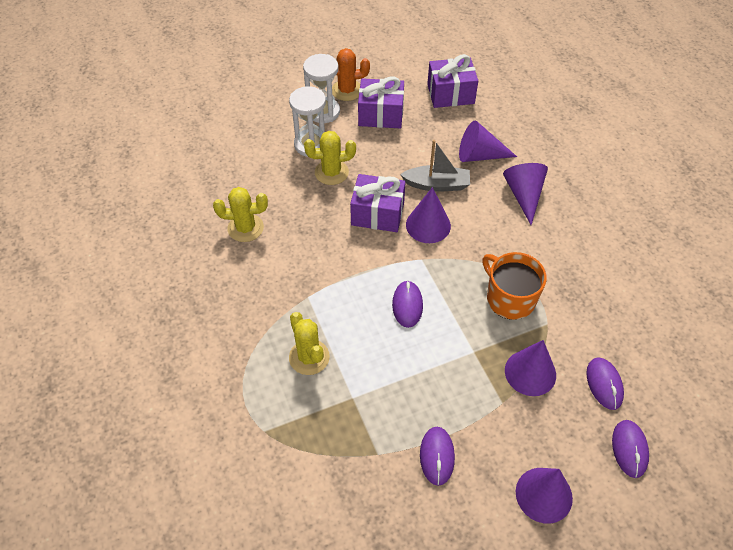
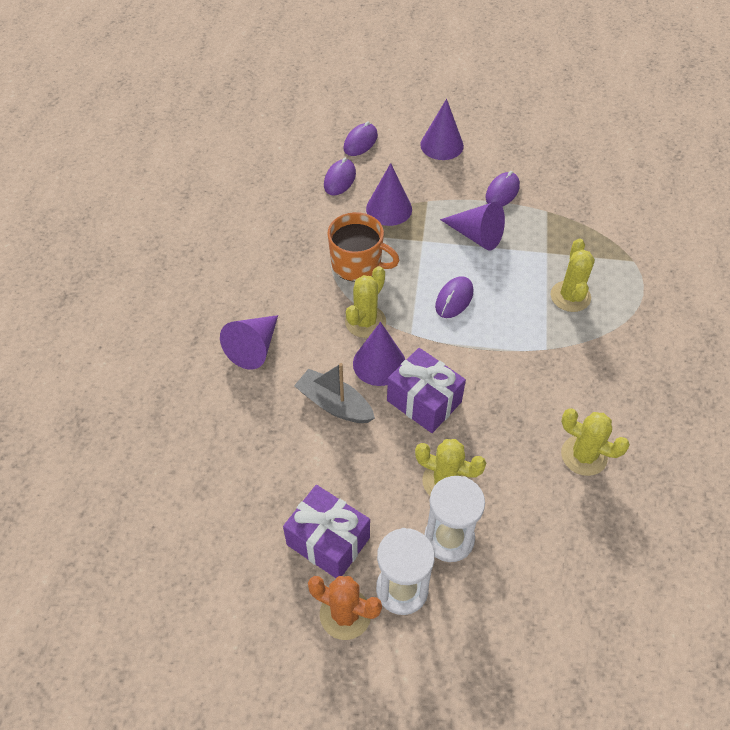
camera: 150 degrees left, 0 degrees up
(450, 94) = (212, 527): purple gift -> none
(462, 251) = (365, 322): none -> yellow cactus
(480, 155) = (257, 417): purple cone -> purple cone (476, 236)
(509, 298) = (357, 264): orange mug -> orange mug turned 60 degrees counterclockwise

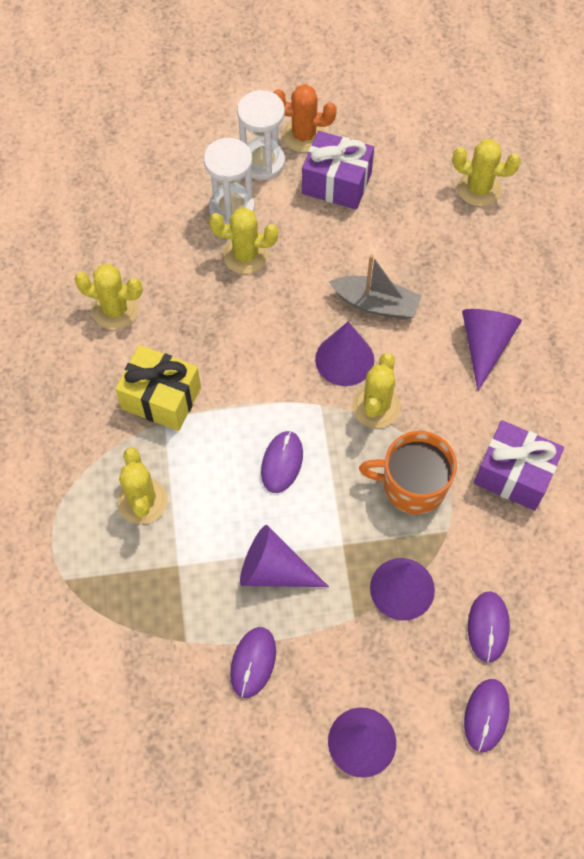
camera: 165 degrees right, 10 degrees up
(183, 497) = (479, 188): none -> yellow cactus
(424, 401) = (285, 328): purple gift -> purple gift (514, 474)
(547, 367) = (161, 398): none -> yellow gift

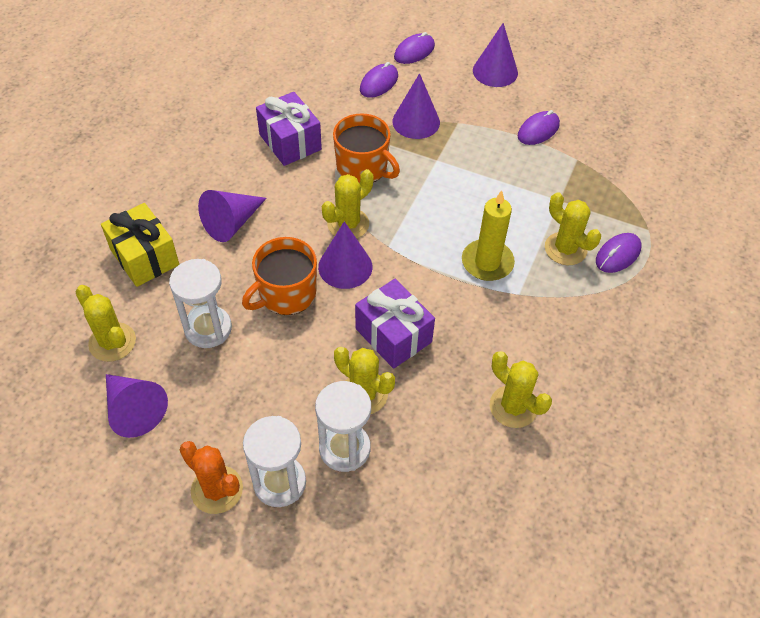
camera: 150 degrees left, 10 degrees down
(142, 501) = (565, 249): yellow cactus -> yellow cactus turned 60 degrees counterclockwise
(161, 398) = (512, 312): yellow gift -> yellow gift (144, 257)
(213, 440) = (487, 262): none -> yellow candle
(274, 570) = (493, 167): purple cone -> purple cone (134, 409)
(282, 463) = (445, 223): purple mouse -> purple mouse (618, 255)
(336, 183) = (228, 418): purple gift -> purple gift (393, 335)
(376, 304) = (286, 294): grey boat -> orange mug
(414, 239) = (208, 328): none -> white hourglass

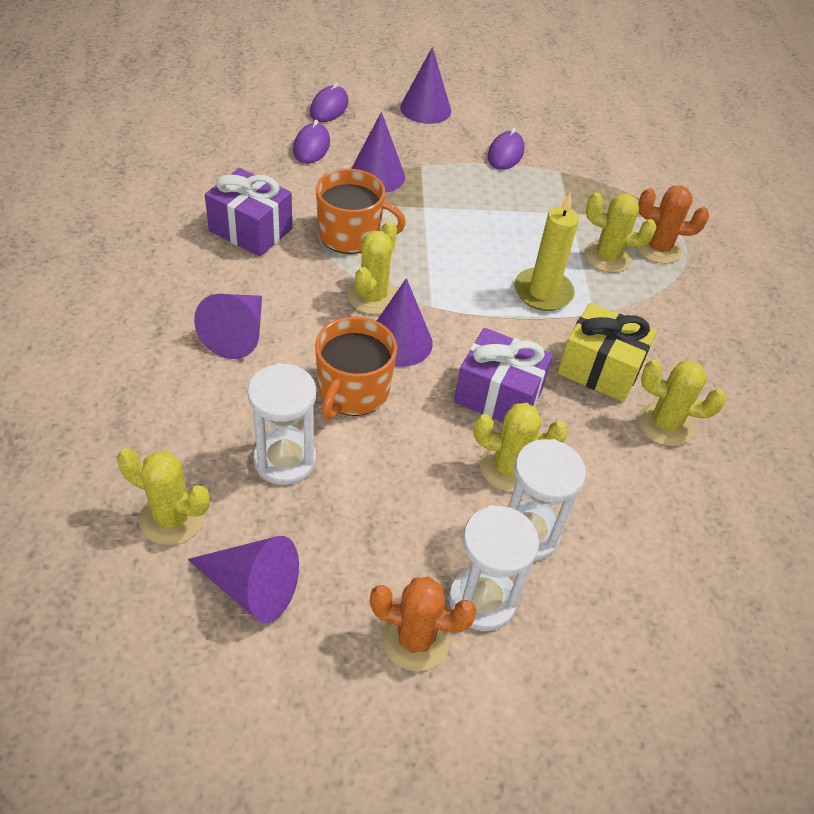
camera: 30 degrees left, 5 degrees down
(144, 257) = (152, 405): yellow gift -> yellow gift (600, 369)
(618, 255) = (658, 248): purple mouse -> orange cactus

